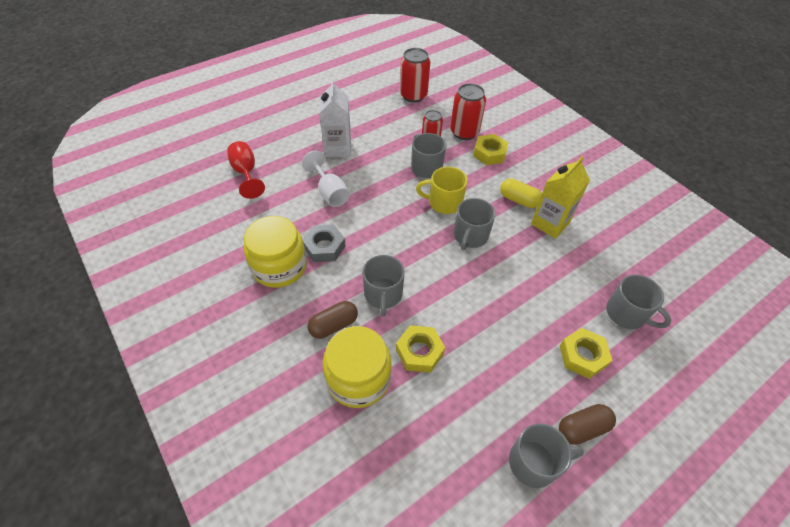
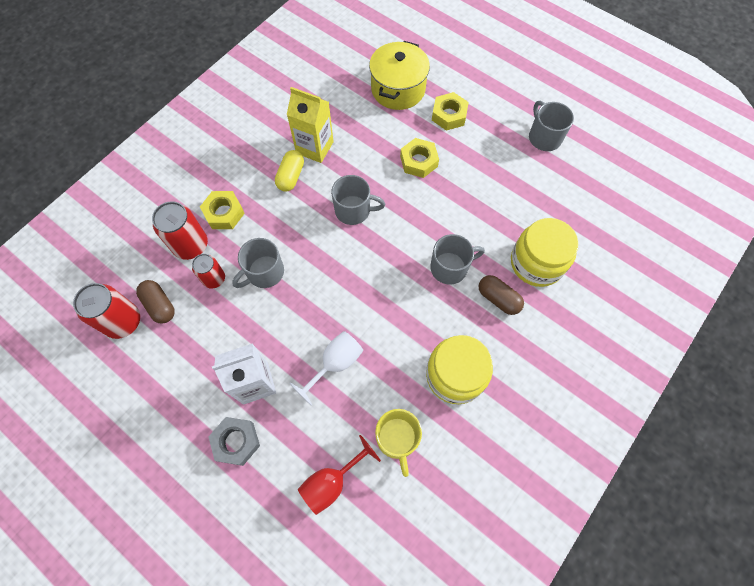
camera: 105 degrees left, 15 degrees up
(324, 247) = (414, 340): grey nut -> grey nut (236, 442)
(419, 352) = (494, 224): yellow nut -> yellow nut (418, 161)
(444, 202) = (315, 242): yellow mug -> yellow mug (397, 438)
(582, 428) = (506, 112): brown capsule -> brown capsule (159, 305)
(626, 314) = (398, 89): grey mug -> yellow pot

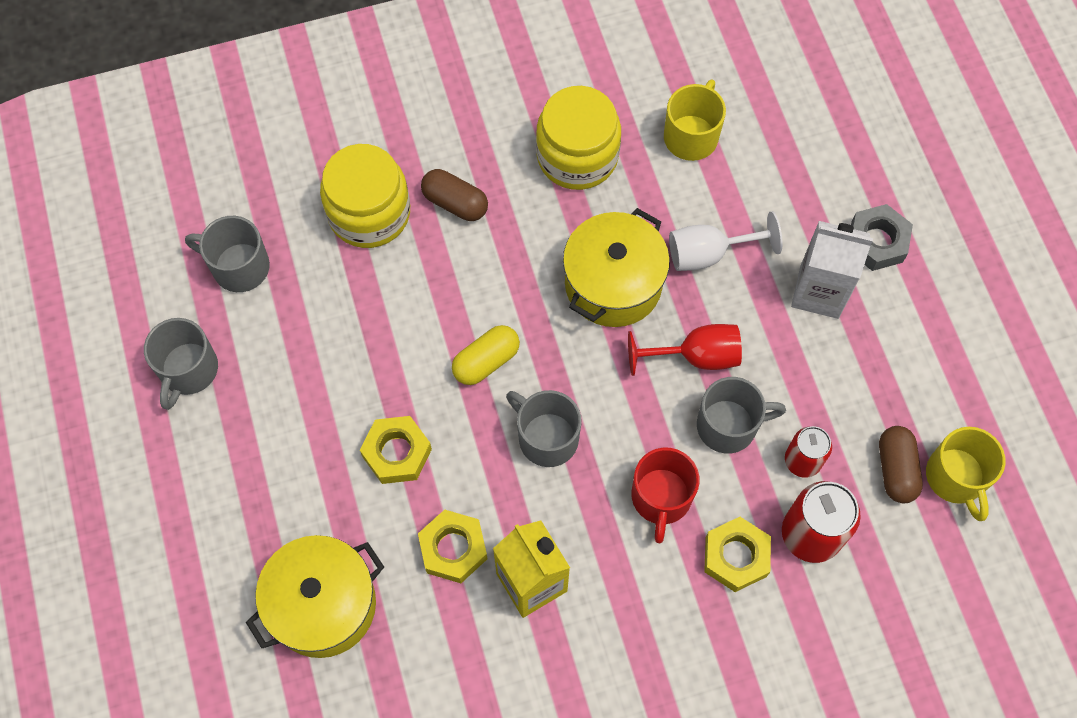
camera: 145 degrees left, 0 degrees up
(123, 321) = (956, 477): red can -> yellow mug
(277, 217) = (661, 498): none -> red mug
(291, 176) = (601, 554): yellow capsule -> yellow capsule (486, 361)
(332, 481) = (790, 140): red goblet -> red goblet (696, 356)
(377, 309) = (613, 284): none -> yellow pot
(449, 115) = (287, 501): yellow nut -> yellow nut (453, 549)
(450, 267) = (481, 276): grey mug -> grey mug (239, 267)
(498, 299) = (455, 203): brown capsule -> brown capsule turned 45 degrees counterclockwise

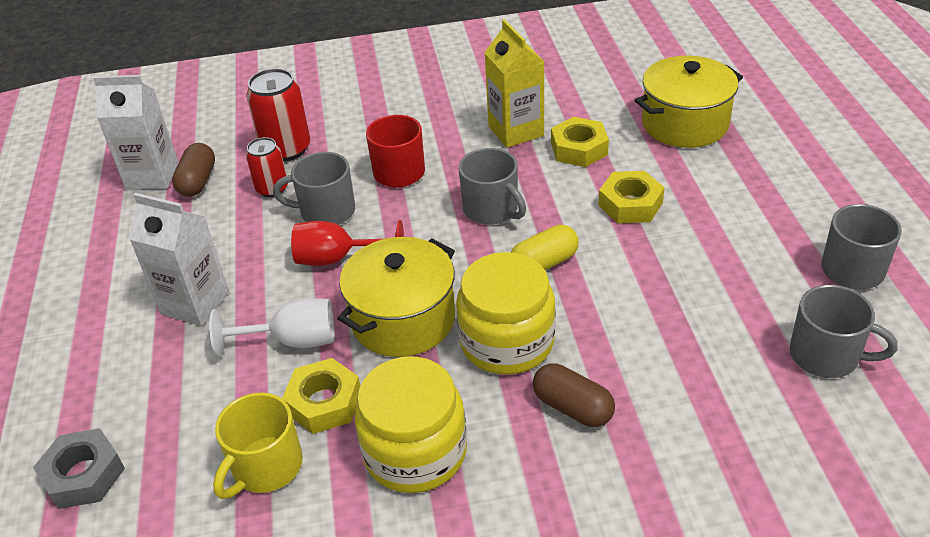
camera: 170 degrees left, 25 degrees down
(369, 213) = (678, 402): yellow jar -> yellow jar (507, 342)
(735, 557) = (350, 139): yellow nut -> yellow nut (324, 402)
(877, 242) = (112, 343): grey nut -> grey nut (83, 475)
(956, 477) = (152, 176): yellow mug -> white carton

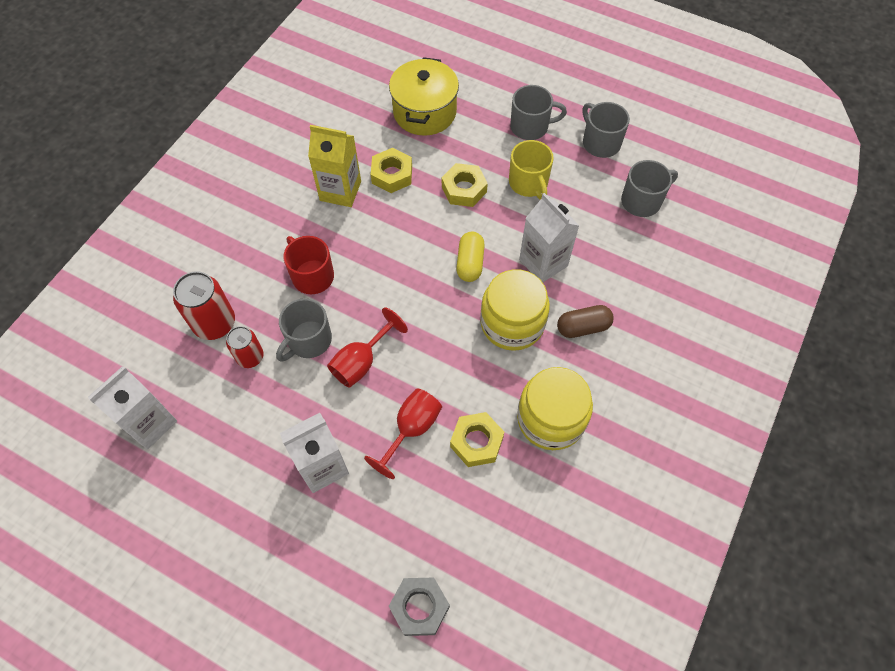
camera: 55 degrees left, 20 degrees up
(197, 181) = (190, 397): brown capsule -> none
(266, 467) = (499, 500): yellow mug -> yellow mug (528, 183)
(293, 341) = (411, 429): white goblet -> red goblet
(403, 319) = (448, 361): yellow pot -> none
(491, 209) = (399, 254): grey mug -> grey mug (530, 127)
(618, 320) = (543, 263): none -> white carton

